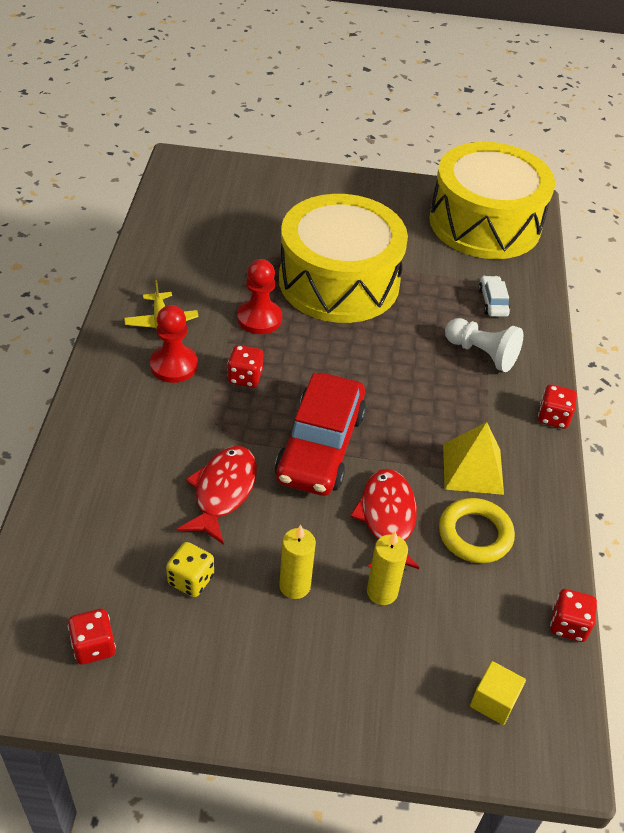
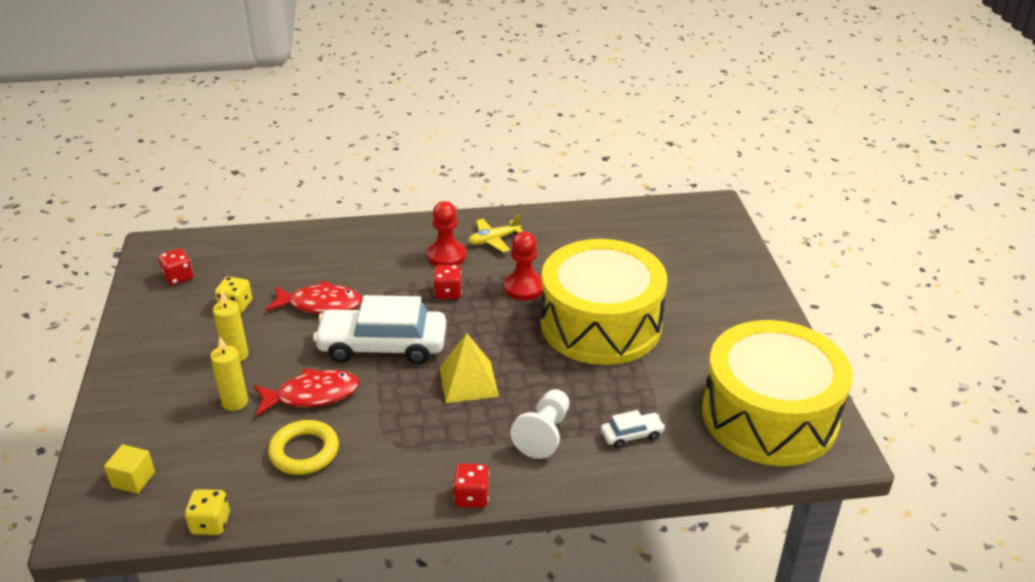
camera: 80 degrees right, 10 degrees down
(320, 446) = (382, 346): red car -> white car
(473, 469) = (382, 443): yellow pyramid -> yellow pyramid (468, 381)
(568, 625) = (210, 523): red dice -> yellow dice

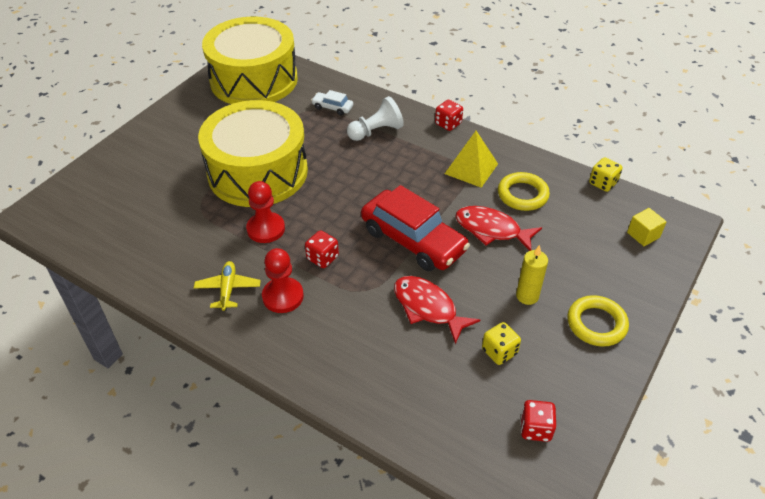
camera: 140 degrees left, 10 degrees up
(156, 365) = (596, 324): none -> yellow ring
(235, 402) = (549, 254): yellow candle -> none
(382, 346) = (413, 240): white car -> red car
(468, 381) = (383, 182): yellow pyramid -> yellow pyramid (471, 168)
(494, 240) = (228, 289): yellow plane -> yellow plane turned 105 degrees counterclockwise

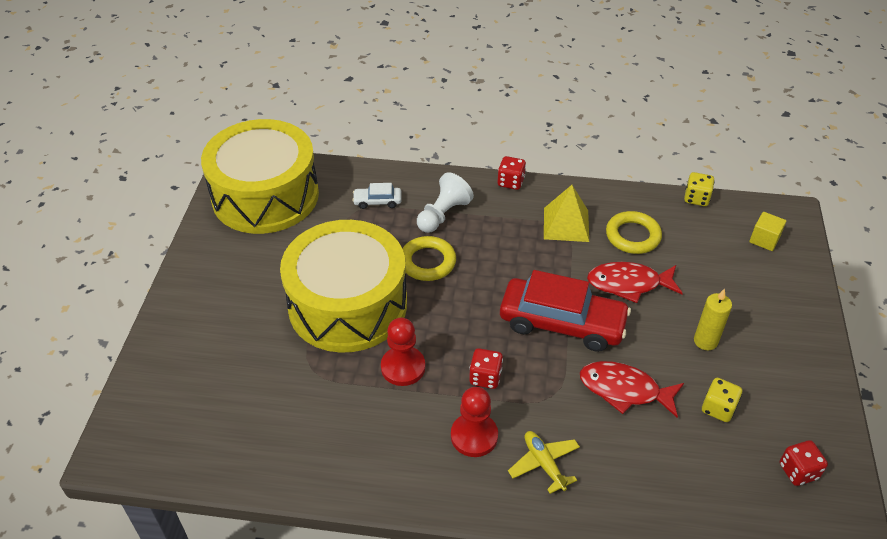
camera: 25 degrees left, 0 degrees up
(228, 289) = (410, 451): yellow plane -> yellow plane (544, 464)
(596, 324) = (782, 345): yellow ring -> yellow ring (427, 262)

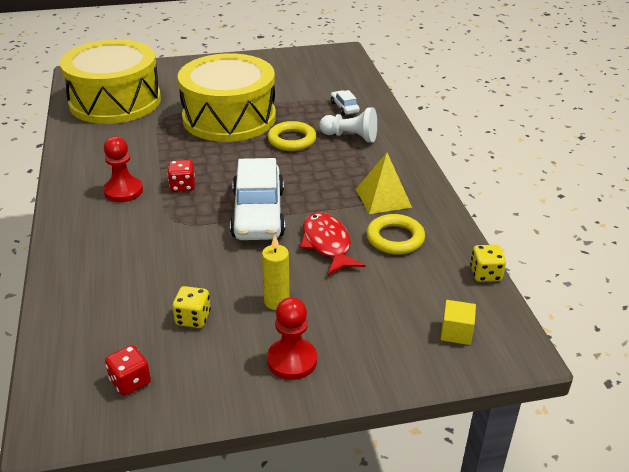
camera: 70 degrees right, 10 degrees down
(265, 196) = (318, 67): yellow drum -> yellow drum (115, 101)
(403, 367) = (178, 150): red pawn -> red pawn (292, 360)
(510, 182) = (416, 161): red dice -> none
(544, 464) = (105, 227): yellow plane -> none
(562, 323) = (258, 214): red car -> white car
(624, 390) = (195, 258): red fish -> none

